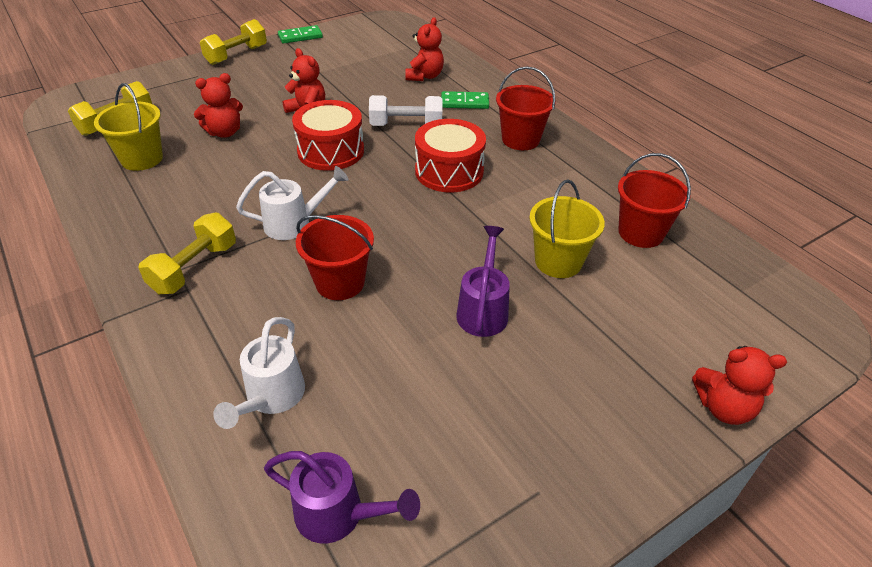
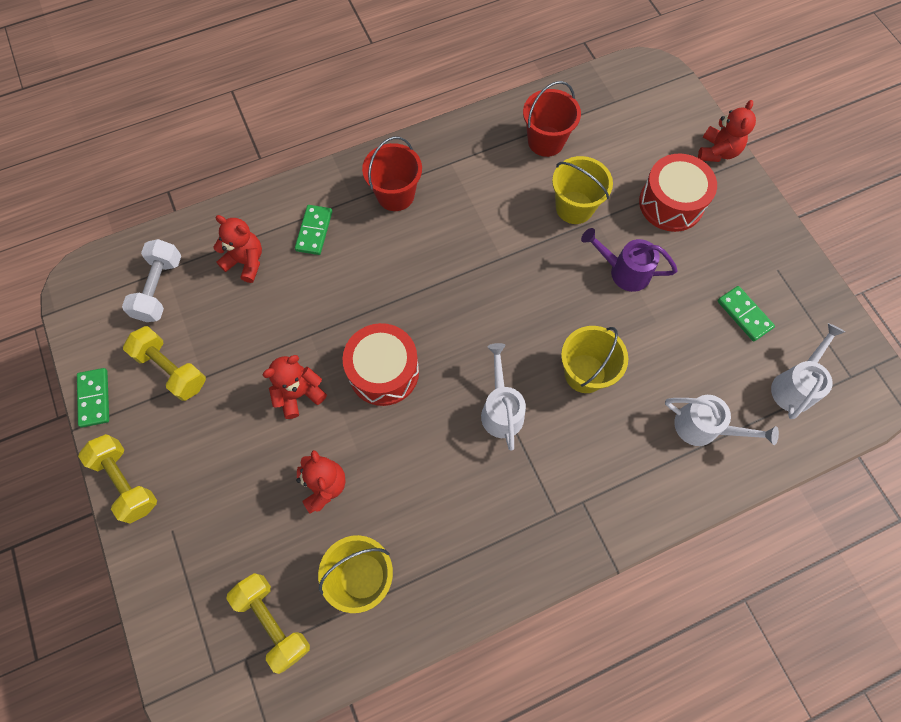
camera: 80 degrees left, 25 degrees up
(194, 268) = (555, 498): yellow dumbbell -> yellow dumbbell (171, 369)
(338, 515) = (795, 385): purple watering can -> white watering can
(340, 282) = (585, 373): red bucket -> yellow bucket
(406, 125) = (348, 294): white dumbbell -> white dumbbell (159, 288)
(448, 444) = (744, 314): none -> green domino
(449, 171) = (438, 266): red drum -> red drum (671, 203)

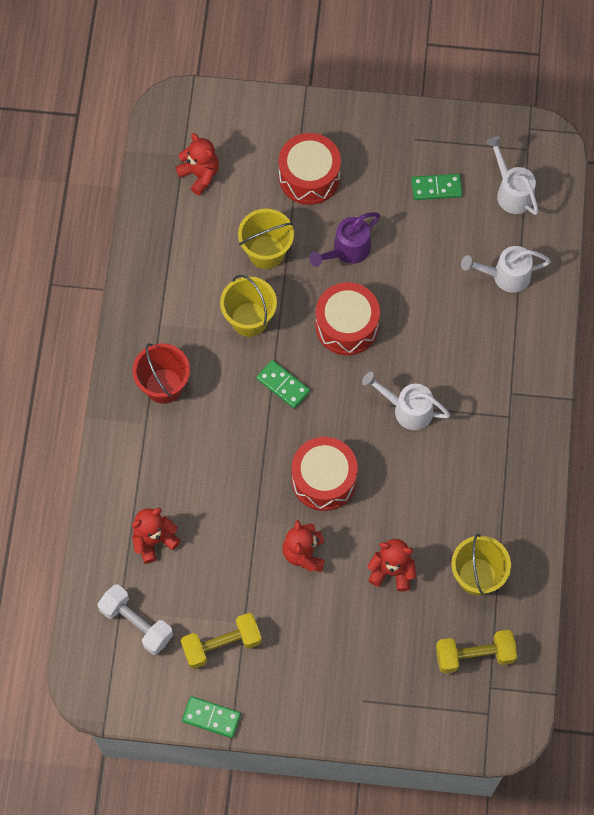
camera: 60 degrees left, 0 degrees up
(126, 482) = (302, 719): yellow dumbbell -> none
(314, 231) = (158, 470): green domino -> green domino (283, 385)
(546, 141) = (187, 235): red bucket -> none
(550, 310) = (347, 326): none -> red drum
(585, 373) = (414, 332): yellow bucket -> yellow bucket (249, 319)
(703, 428) = (505, 276): white watering can -> white watering can turned 150 degrees counterclockwise
(717, 151) = (284, 110): red teddy bear -> red teddy bear (200, 175)

